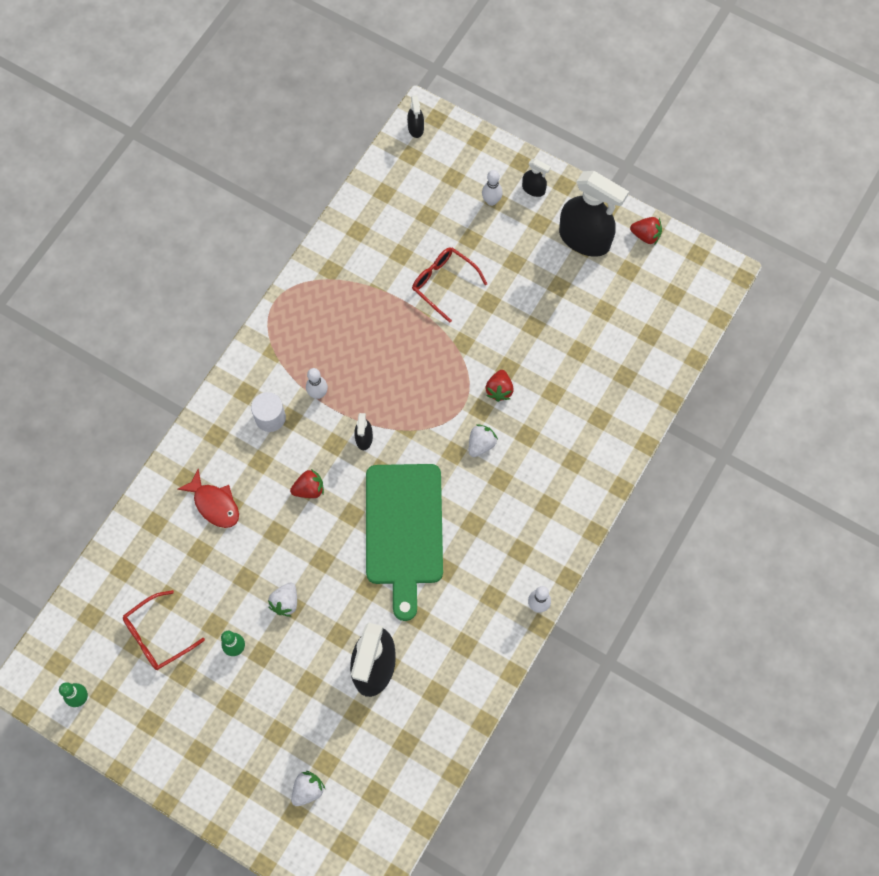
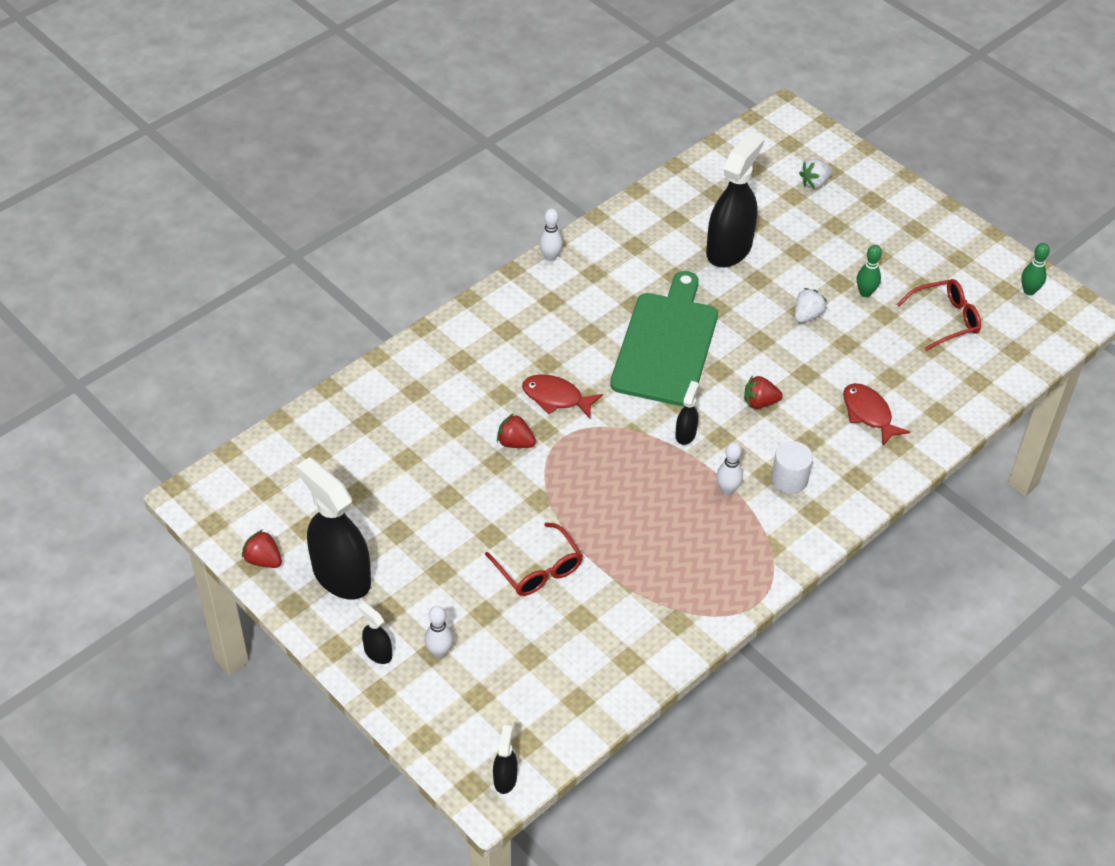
camera: 165 degrees left, 20 degrees down
(481, 444) = (556, 398): white strawberry -> red fish
(499, 390) = (515, 443): red strawberry -> red strawberry turned 90 degrees counterclockwise

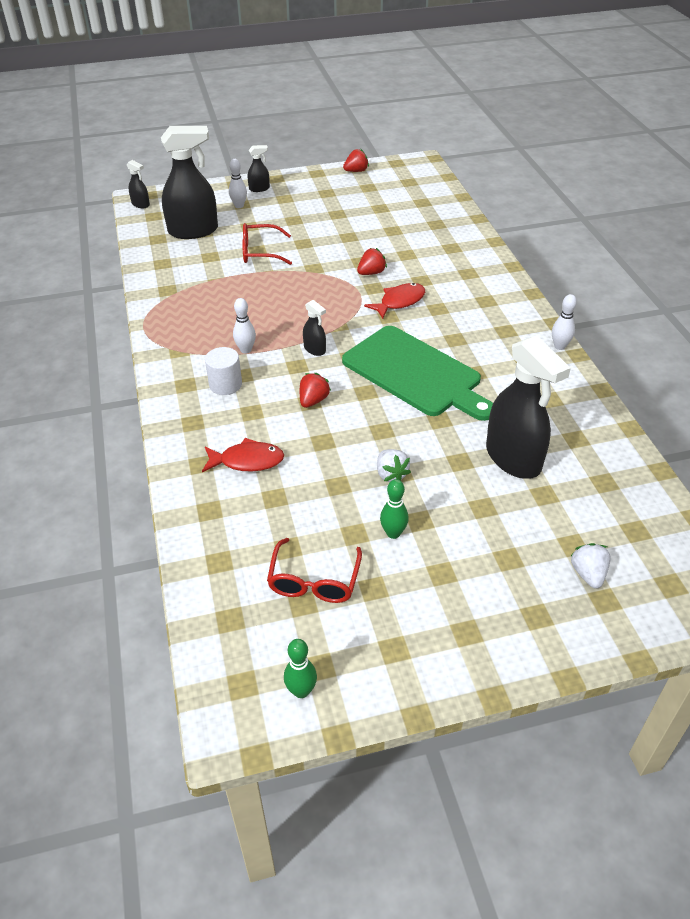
camera: 120 degrees right, 5 degrees down
(341, 575) = (322, 190): black spray bottle -> black spray bottle (193, 231)

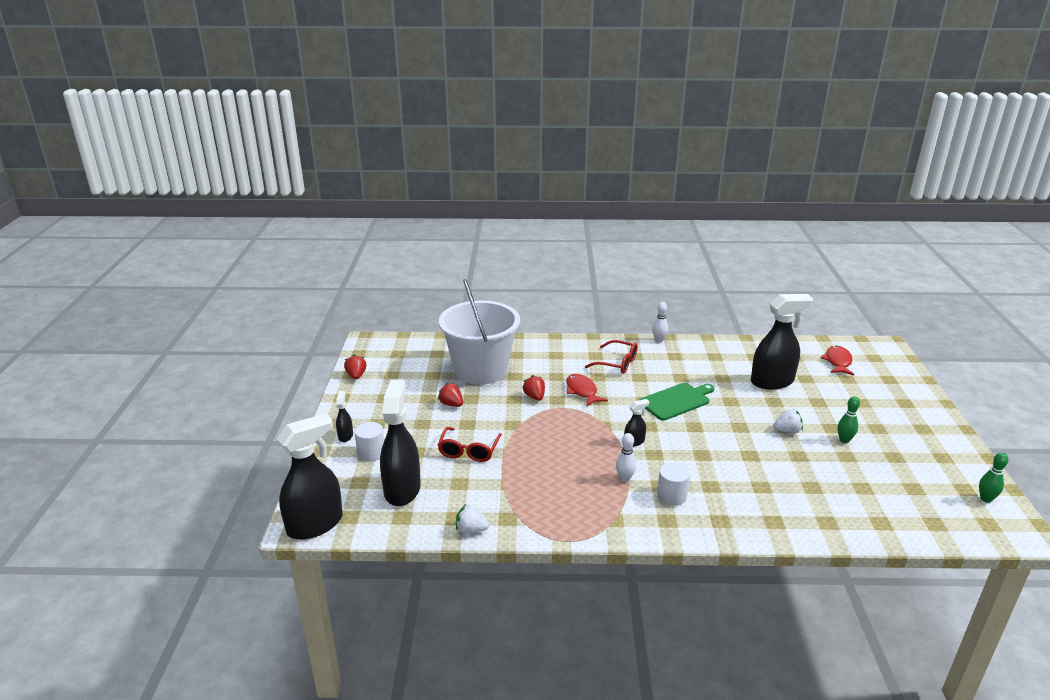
camera: 75 degrees left, 15 degrees down
(141, 204) = (315, 524): black spray bottle -> black spray bottle, size x2.22
(239, 206) = (371, 453): white bowling pin -> white cylinder
(247, 461) = (771, 495): red fish -> red fish (838, 362)
(313, 400) = (701, 452): red strawberry -> red strawberry (451, 404)
(314, 581) = (892, 480): red glasses -> red glasses (617, 363)
(406, 232) = (481, 370): none -> white bucket
(415, 373) = (676, 401): green cutting board -> green cutting board, size x0.65
(588, 574) = (870, 379): white strawberry -> white strawberry (471, 530)

